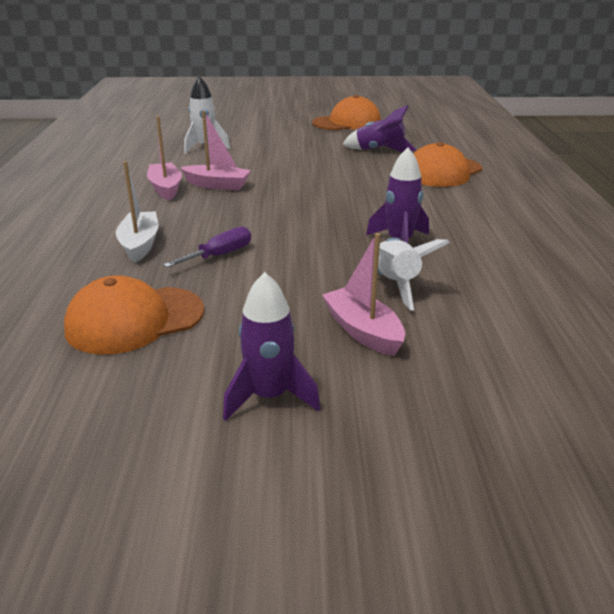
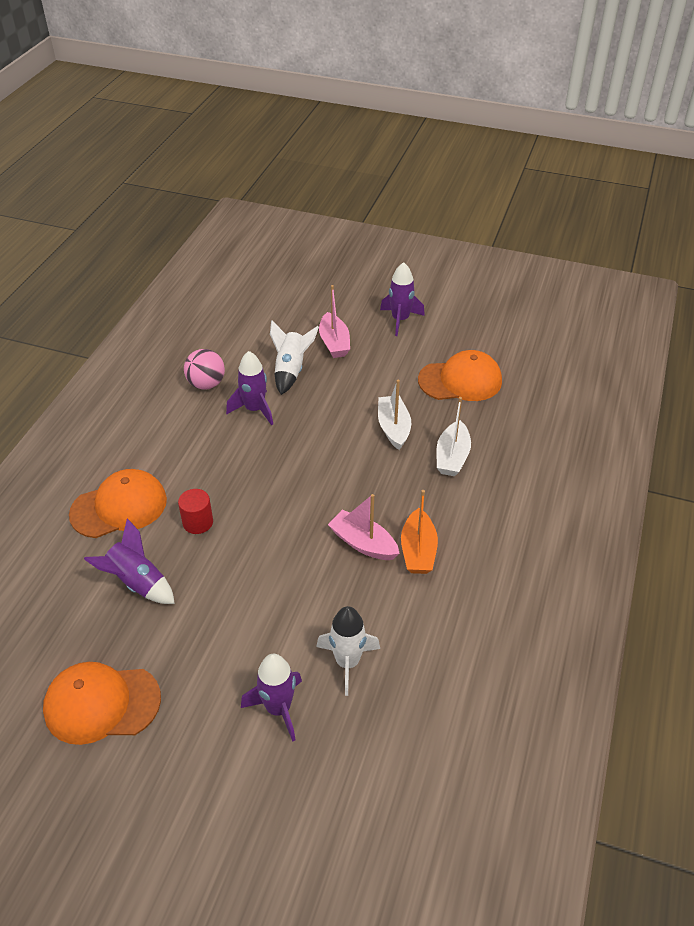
camera: 160 degrees left, 15 degrees up
(166, 188) = (418, 551): pink boat -> orange boat
(220, 255) = (393, 428): purple screwdriver -> white boat
(241, 132) = (278, 708): none -> purple rocket
(368, 175) = (198, 522): none -> red cylinder
(484, 252) = (206, 384): none -> pink ball

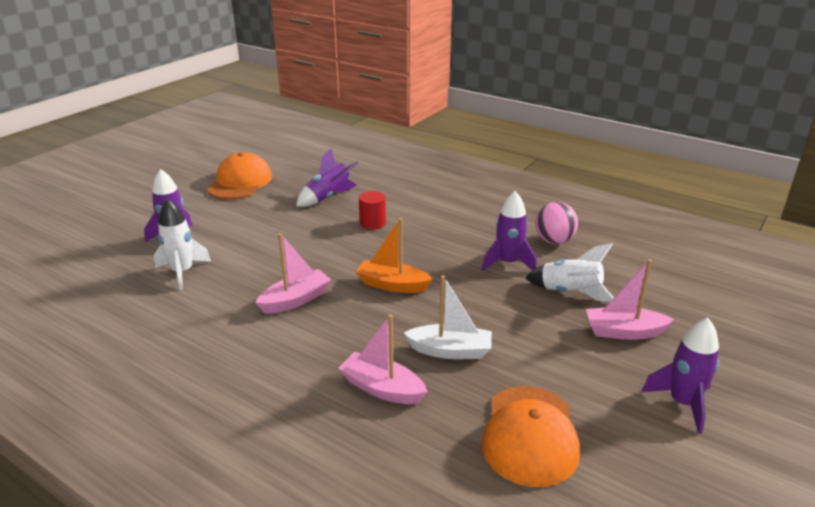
camera: 105 degrees right, 15 degrees down
(119, 507) = (408, 194): orange cap -> none
(418, 551) = (263, 331): orange boat -> orange boat (392, 285)
(452, 457) = (382, 388): white boat -> pink boat

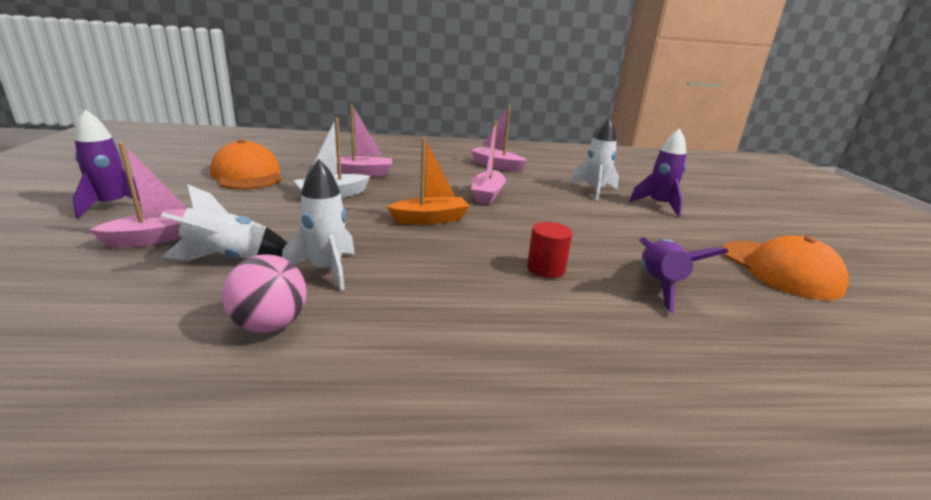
camera: 140 degrees right, 5 degrees down
(190, 352) = (496, 165): none -> pink boat
(508, 263) = (326, 270): purple rocket -> white rocket

